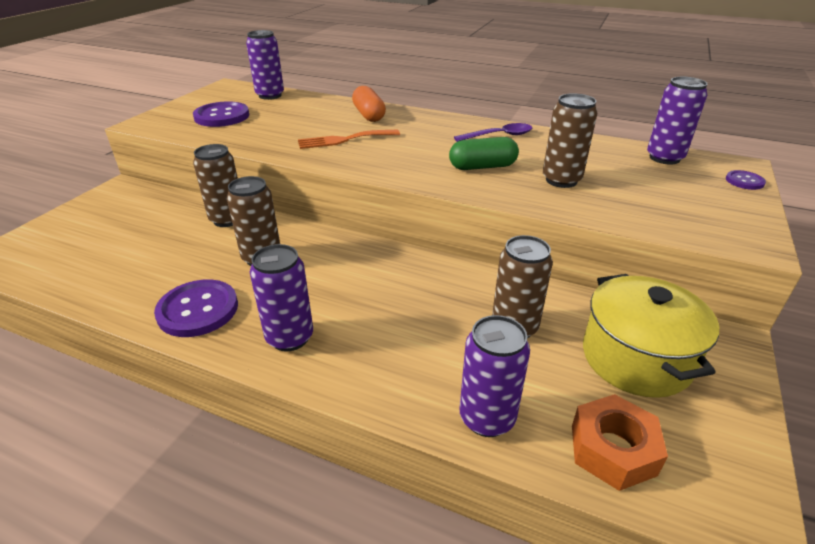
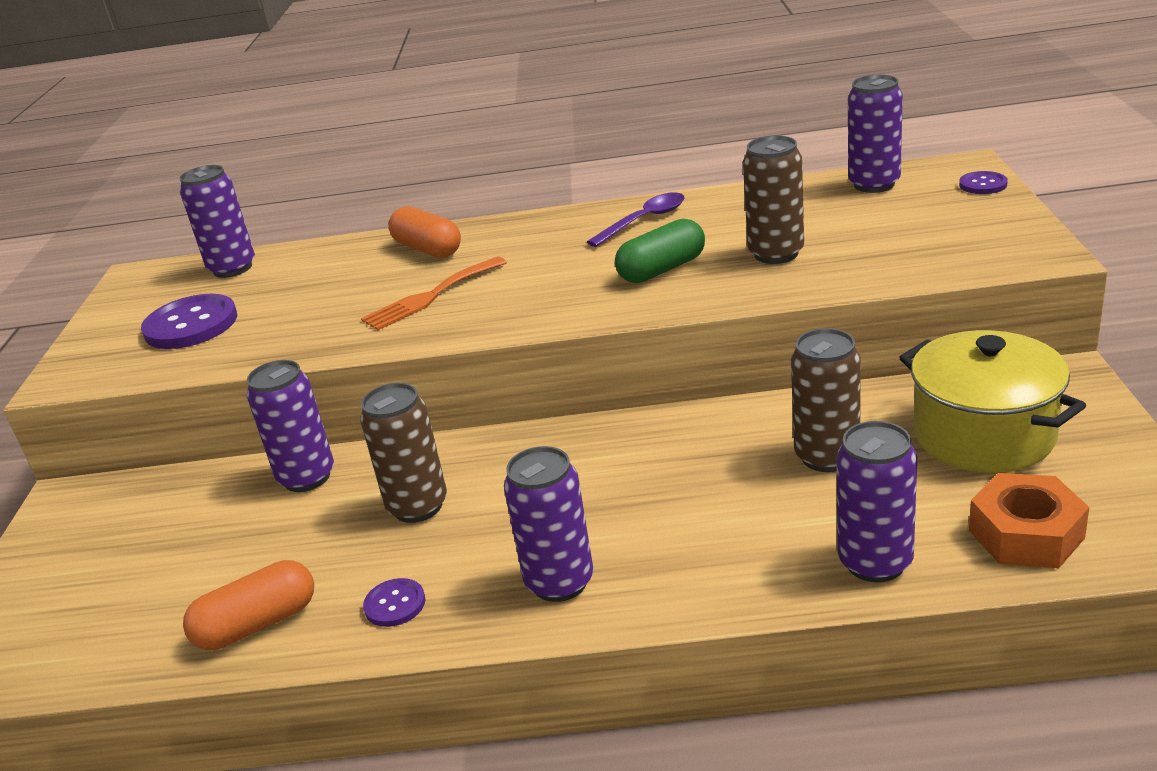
camera: 20 degrees left, 5 degrees down
(128, 290) = (257, 624): none -> orange capsule
(198, 310) = (395, 604): purple button -> purple button, size x0.51
(227, 219) = (307, 477): brown can -> purple can

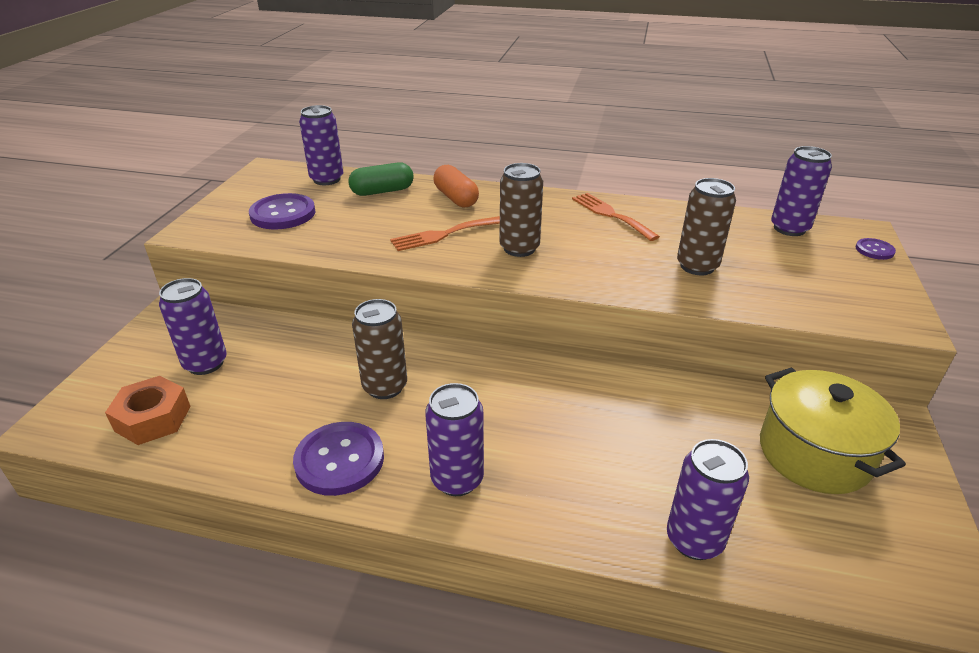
camera: 10 degrees right, 5 degrees up
(257, 624) = (246, 445): orange capsule -> none
(307, 477) = (323, 342): purple can -> purple can (205, 363)
(395, 604) = (339, 460): purple button -> purple button, size x1.97
(644, 221) = (610, 215): purple spoon -> orange fork
(662, 269) = (609, 257): green capsule -> green capsule (382, 191)
(827, 456) = (686, 436): brown can -> brown can (519, 248)
(1025, 534) = (822, 554): orange nut -> orange nut (153, 418)

